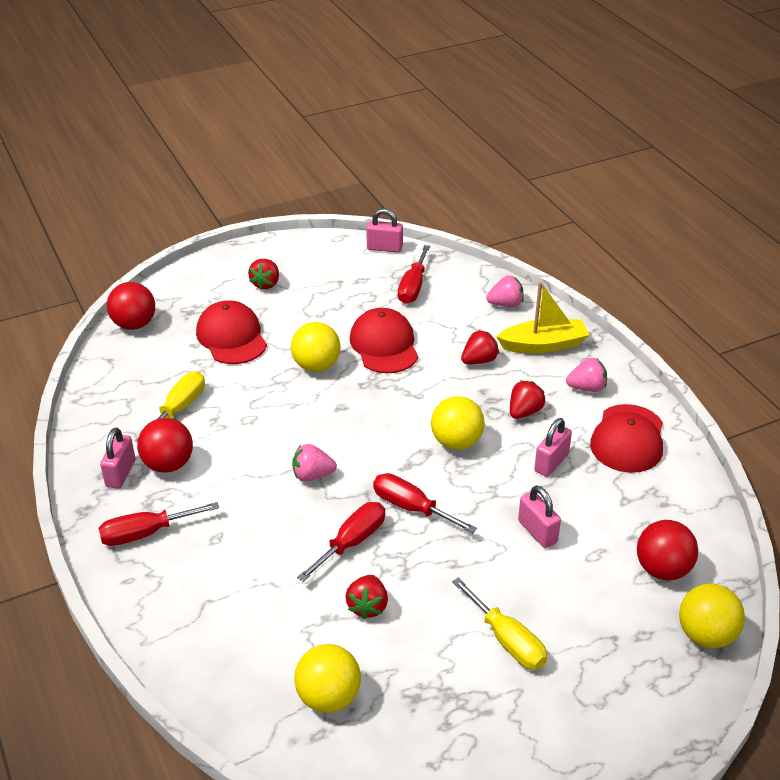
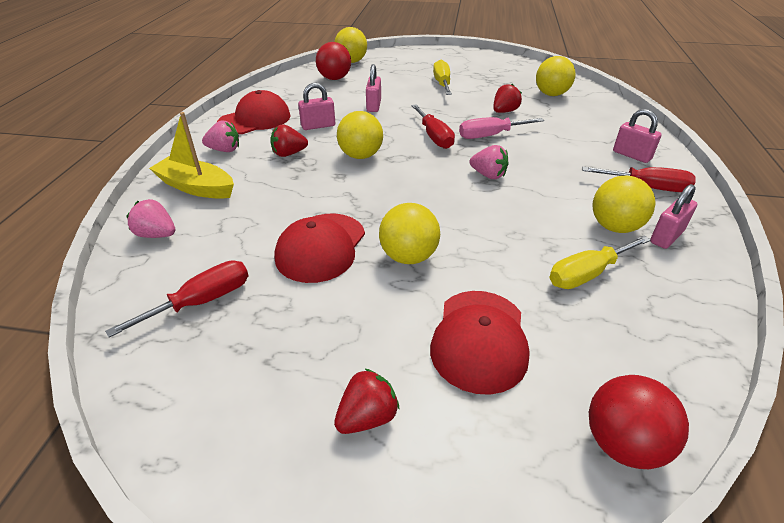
camera: 145 degrees left, 0 degrees up
(168, 464) = (614, 227): red ball -> yellow ball
(352, 542) = (490, 135): red screwdriver -> pink screwdriver
(384, 248) = (139, 391): pink padlock -> pink padlock (631, 155)
(479, 360) = (263, 197): red strawberry -> none
(587, 388) = (224, 150): pink strawberry -> pink strawberry turned 150 degrees clockwise

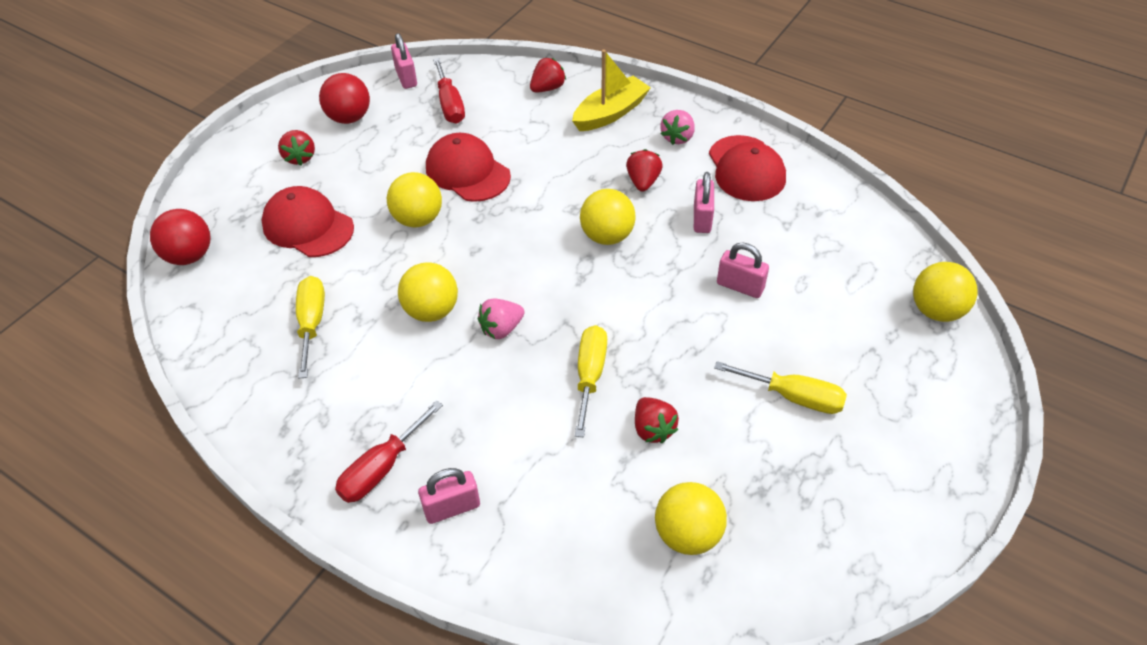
camera: 115 degrees right, 10 degrees up
(157, 234) = (547, 88): pink strawberry -> red strawberry
(334, 78) = (861, 271): red ball -> red ball (349, 118)
(434, 137) = (617, 316): red screwdriver -> none
(490, 135) = (590, 375): pink screwdriver -> yellow screwdriver
(614, 227) = (347, 386): yellow ball -> yellow ball (431, 311)
(666, 237) = (303, 419): pink padlock -> pink padlock (406, 78)

